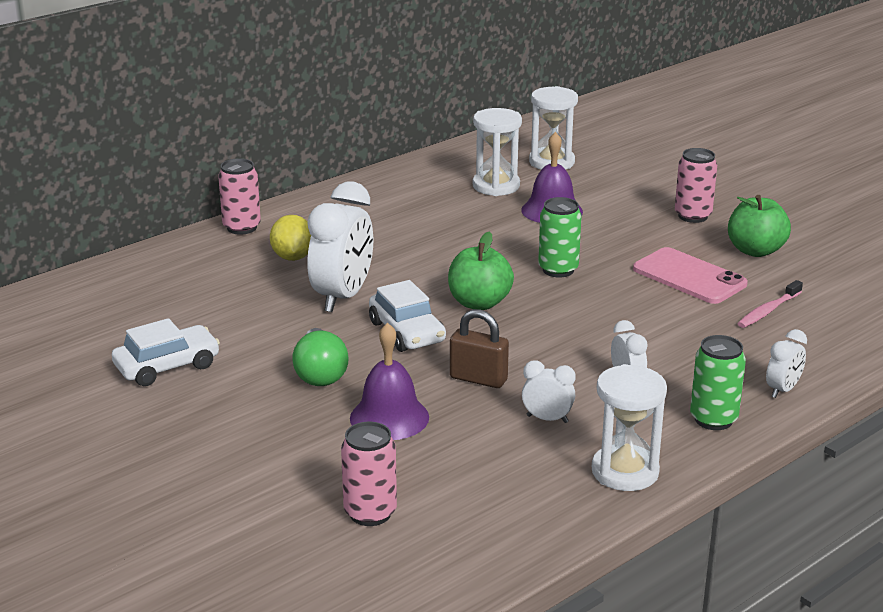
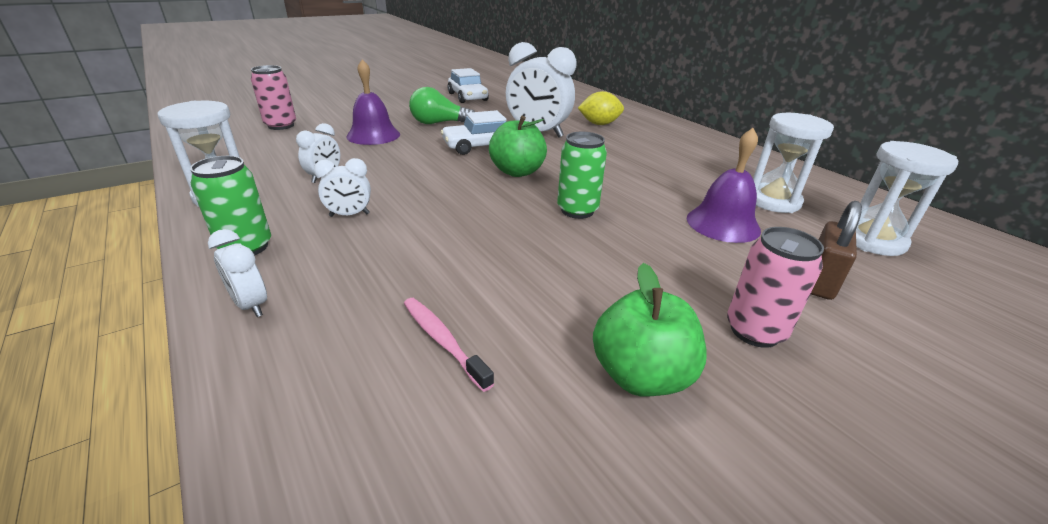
camera: 95 degrees right, 5 degrees up
(242, 227) = (643, 114): pink can -> none
(478, 379) = (400, 161): brown padlock -> brown padlock (819, 282)
(689, 277) = (554, 290): pink phone -> none

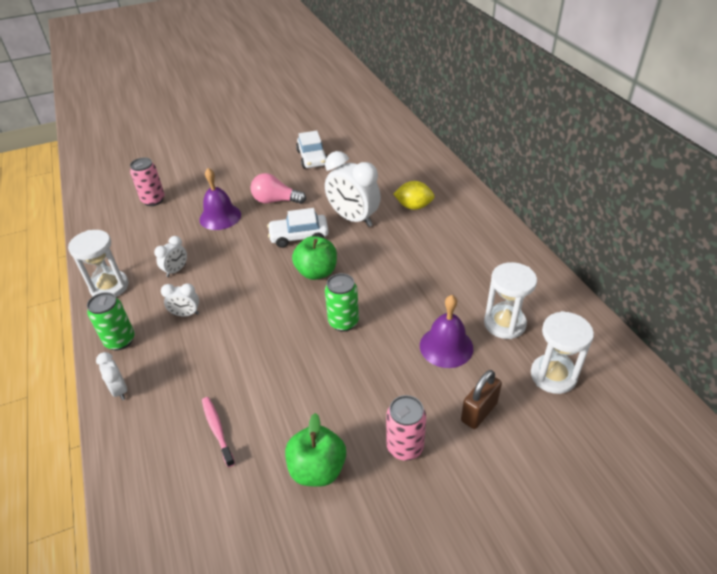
camera: 15 degrees right, 10 degrees up
(439, 123) = (275, 201): green light bulb -> pink light bulb

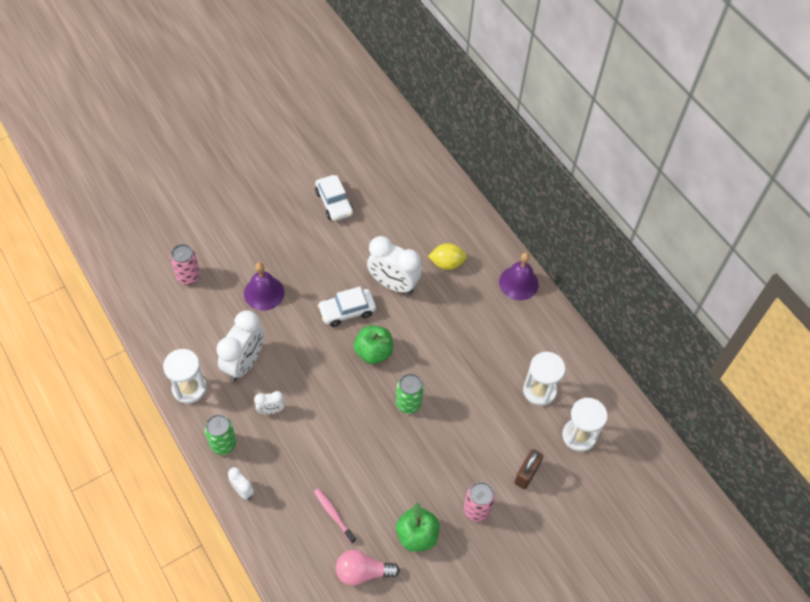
camera: 15 degrees left, 15 degrees up
(176, 270) = (244, 363): white clock -> white clock, size x2.04
(275, 201) = (312, 267): pink light bulb -> pink light bulb (362, 572)
(446, 346) = (495, 418): purple bell -> purple bell (518, 283)

